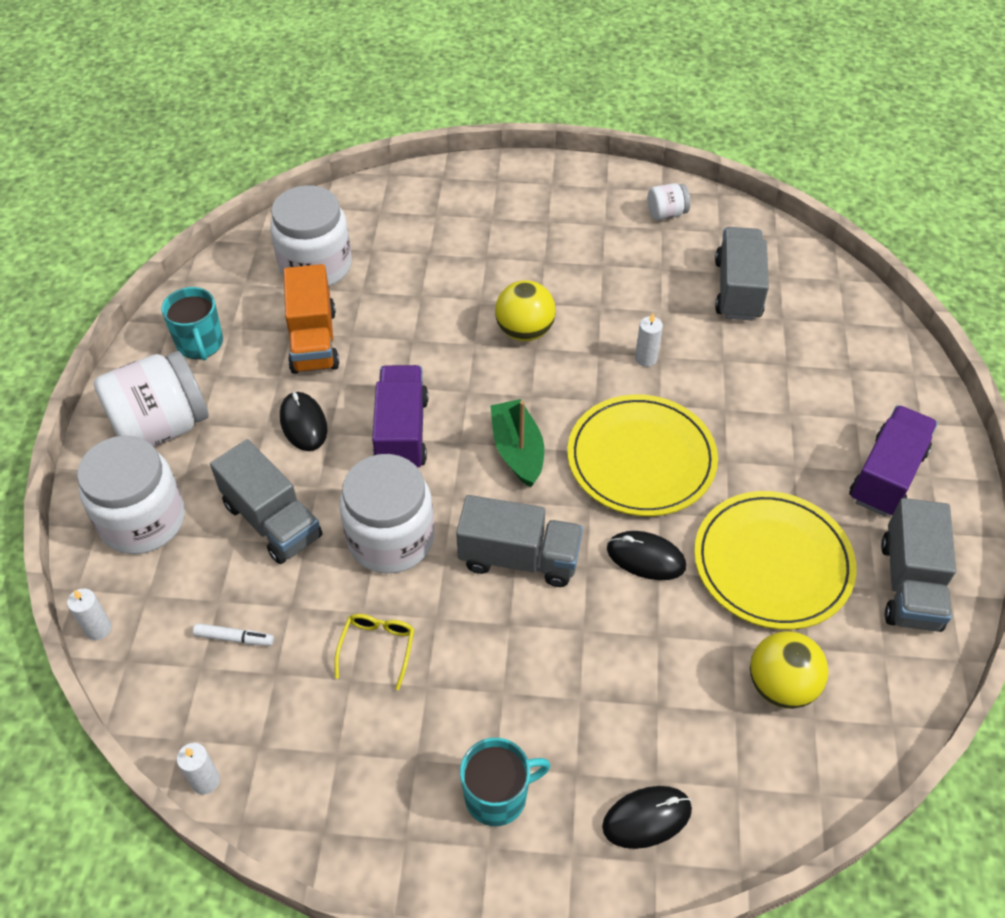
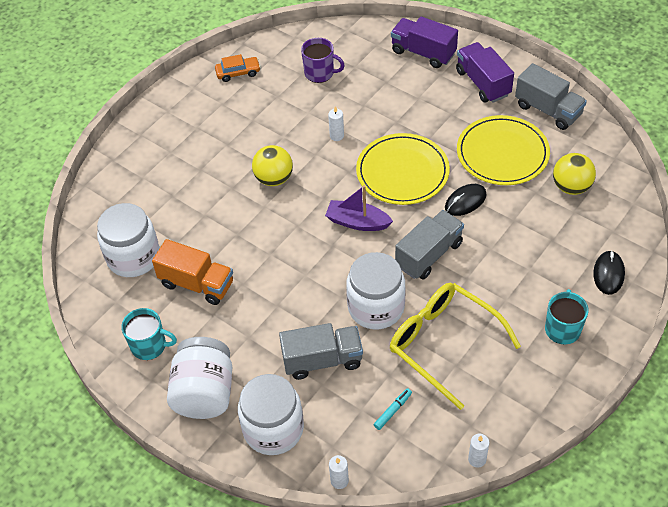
camera: 55 degrees left, 0 degrees up
(234, 638) = (393, 411): white marker -> turquoise marker
(303, 423) = (260, 315): black mouse -> none
(377, 648) = (444, 344): yellow glasses -> yellow glasses, size x2.33
(402, 433) = (304, 270): purple truck -> purple truck (423, 53)
(517, 450) = (357, 222): green boat -> purple boat
(666, 214) = (238, 73): white jar -> orange car
(737, 289) = (320, 73): grey truck -> purple mug

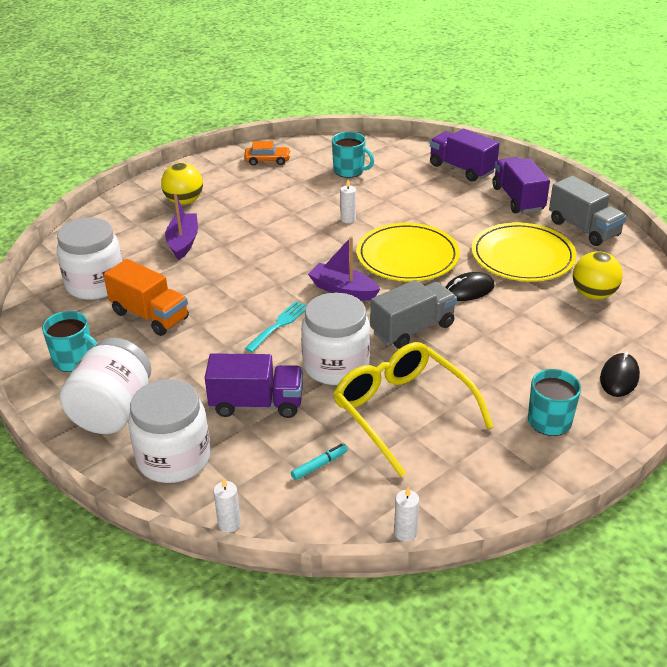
camera: 10 degrees right, 15 degrees down
(195, 192) = (183, 242): none -> purple boat
(274, 179) = (269, 243): yellow ball -> yellow ball (184, 201)
(314, 272) = (279, 325): none -> turquoise fork
(320, 73) = (349, 171): purple mug -> turquoise mug
(322, 360) = (256, 403): grey truck -> purple truck

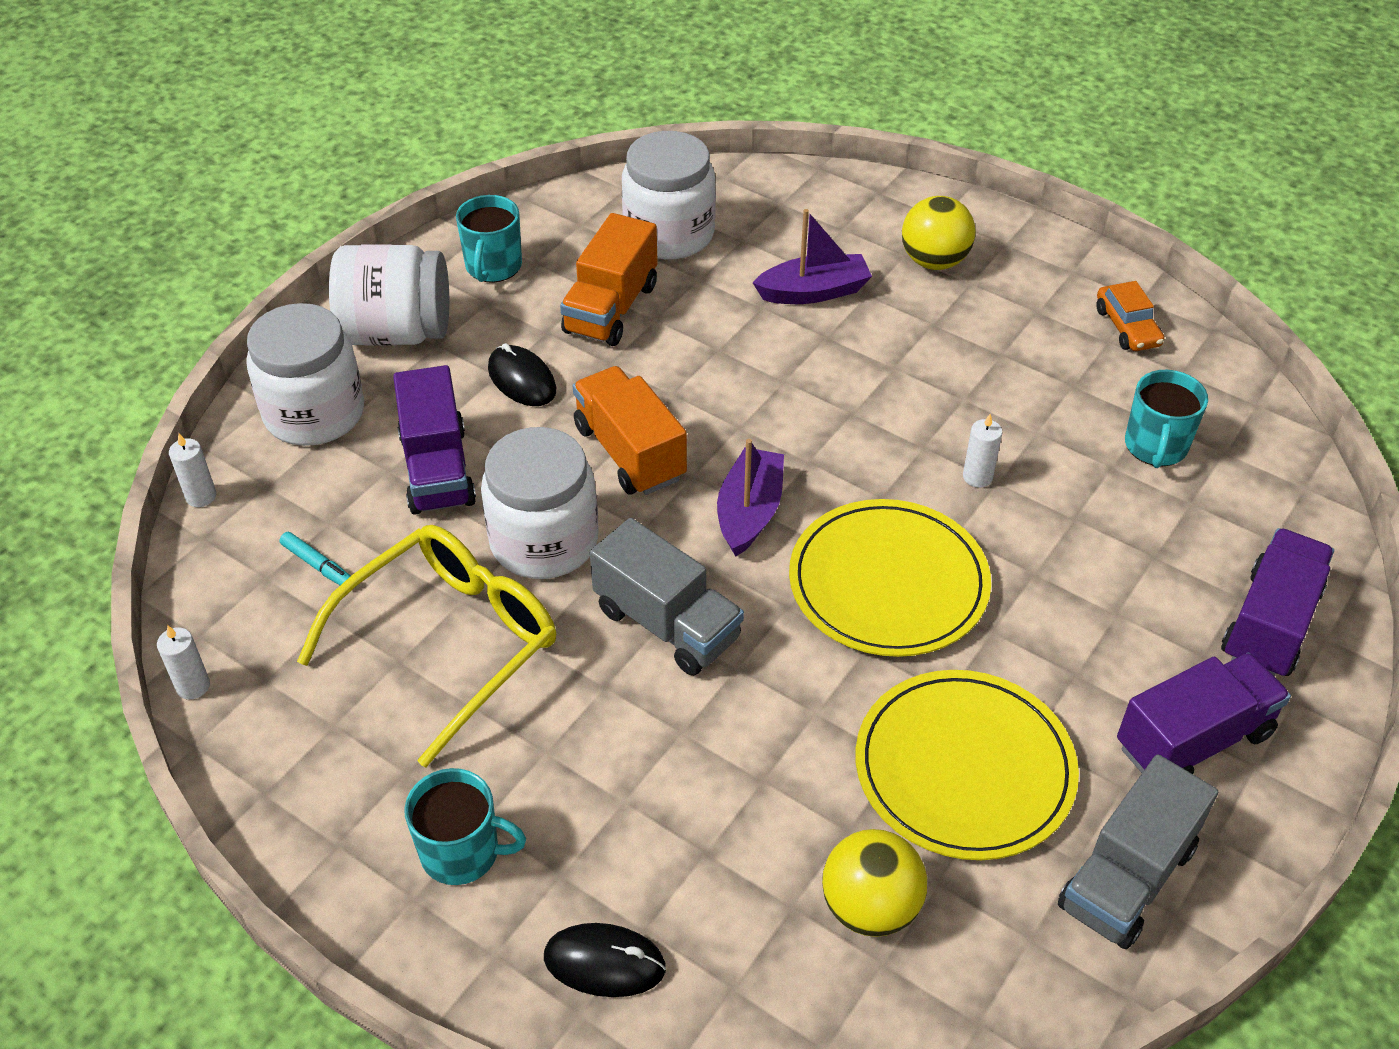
camera: 75 degrees right, 10 degrees up
(279, 325) = (630, 452): turquoise fork -> orange truck
(469, 290) = (812, 691): black mouse -> black mouse (522, 379)

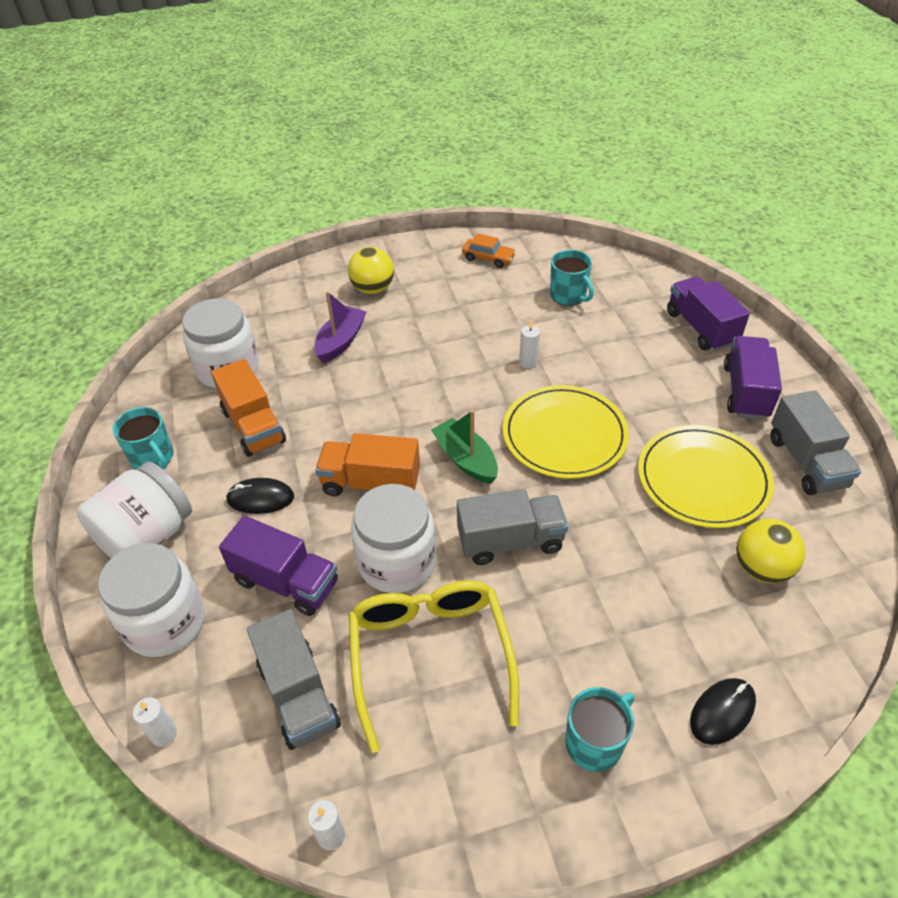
camera: 50 degrees left, 0 degrees up
(318, 565) = (298, 695): turquoise marker -> grey truck
(749, 512) = (466, 459): purple boat -> green boat

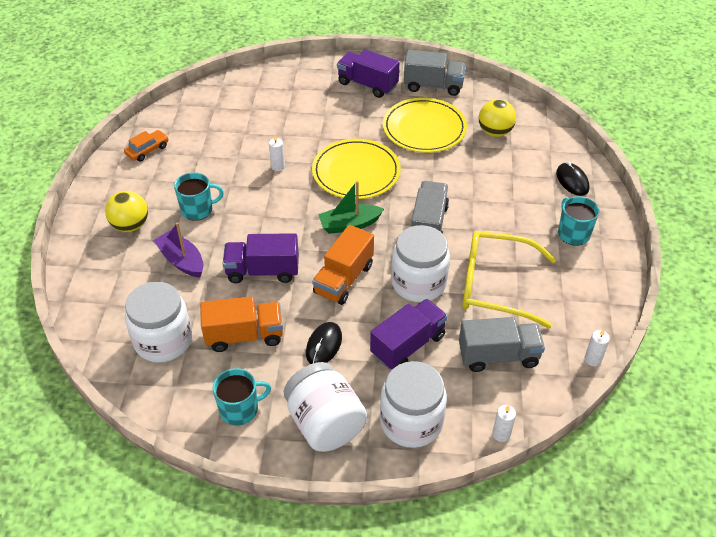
camera: 70 degrees left, 0 degrees up
(568, 296) = (224, 124): turquoise mug -> turquoise mug (198, 210)
(701, 328) = (301, 79): purple truck -> purple truck (263, 271)

